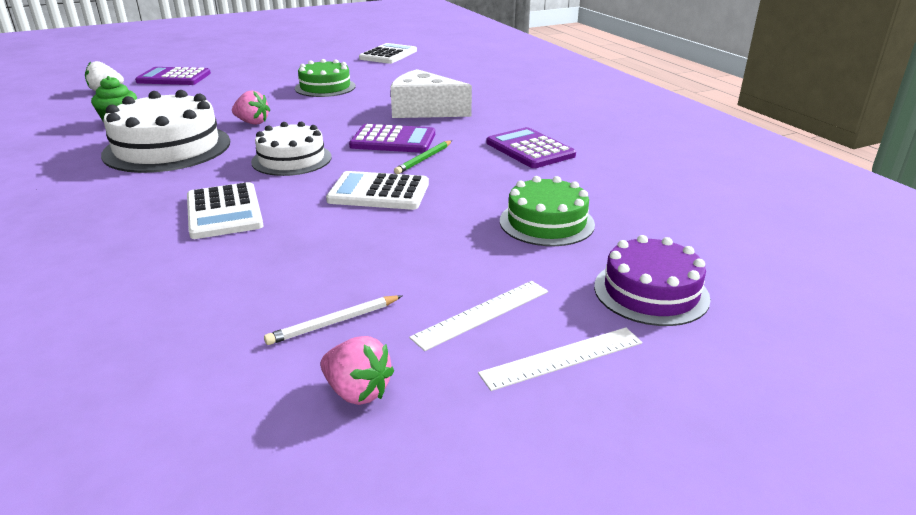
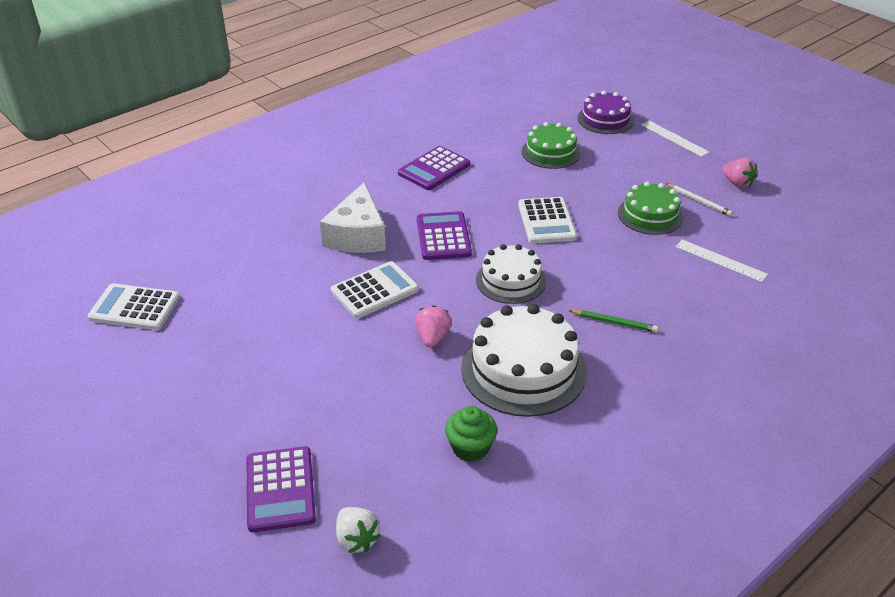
camera: 105 degrees left, 10 degrees up
(224, 212) = (618, 282): white calculator -> white calculator (374, 290)
(325, 87) = (296, 322): green cake -> green cake (650, 215)
(357, 391) = (737, 183): pink strawberry -> pink strawberry turned 120 degrees clockwise
(424, 159) = (477, 213): green pencil -> green pencil (614, 322)
(482, 314) = (658, 161): white ruler -> white ruler (720, 260)

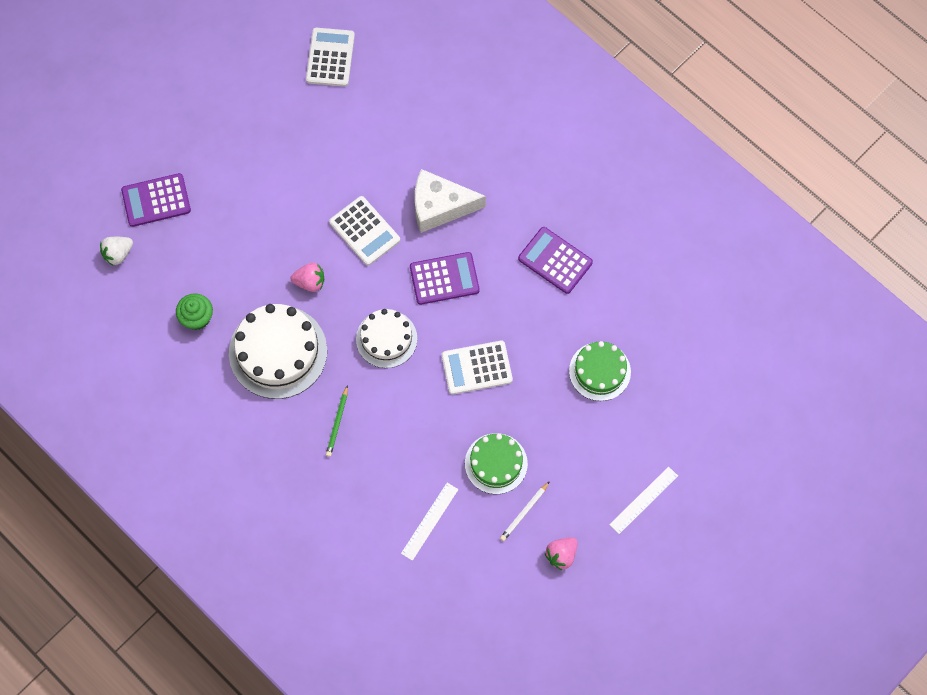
camera: 85 degrees right, 30 degrees up
(605, 119) = (675, 429): purple cake -> none

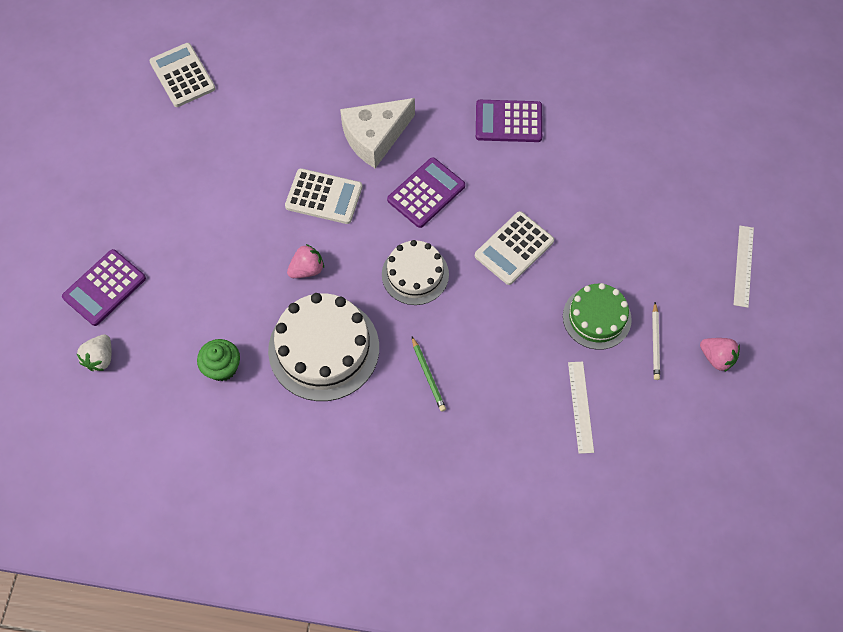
camera: 35 degrees left, 5 degrees down
(561, 555) = (716, 358): pink strawberry -> pink strawberry turned 60 degrees counterclockwise
(599, 371) = (619, 186): green cake -> none

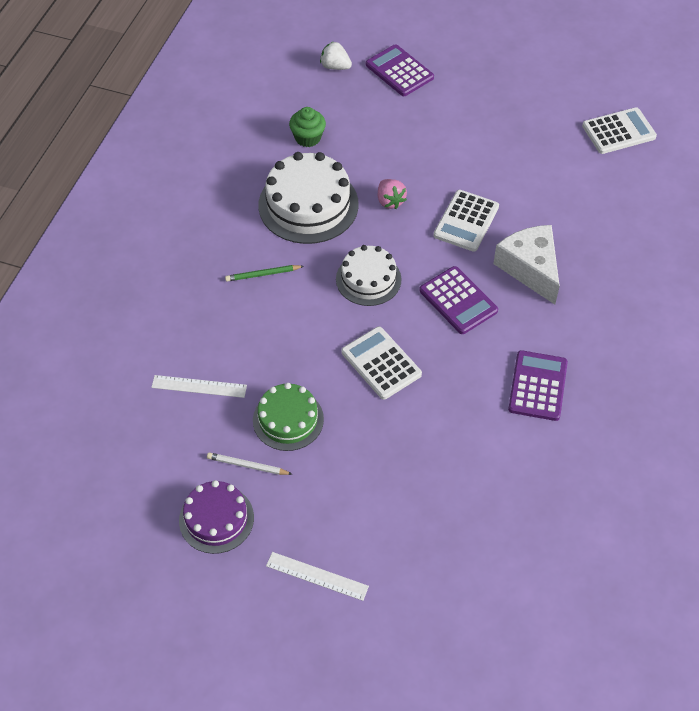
camera: 100 degrees right, 10 degrees down
(716, 358) = (216, 519): pink strawberry -> purple cake

